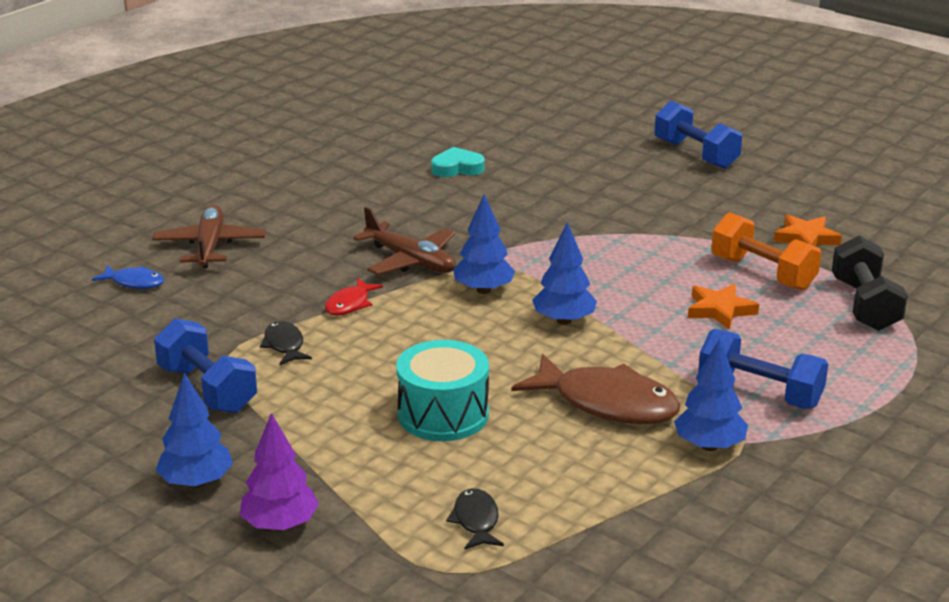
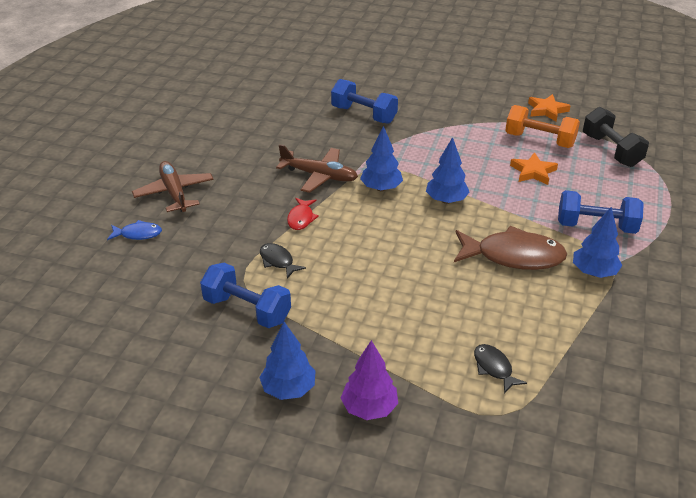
camera: 20 degrees left, 10 degrees up
(443, 414) = (418, 290): turquoise drum -> none
(457, 168) = (303, 100): turquoise heart -> none
(695, 154) = (444, 63): blue dumbbell -> blue dumbbell (364, 115)

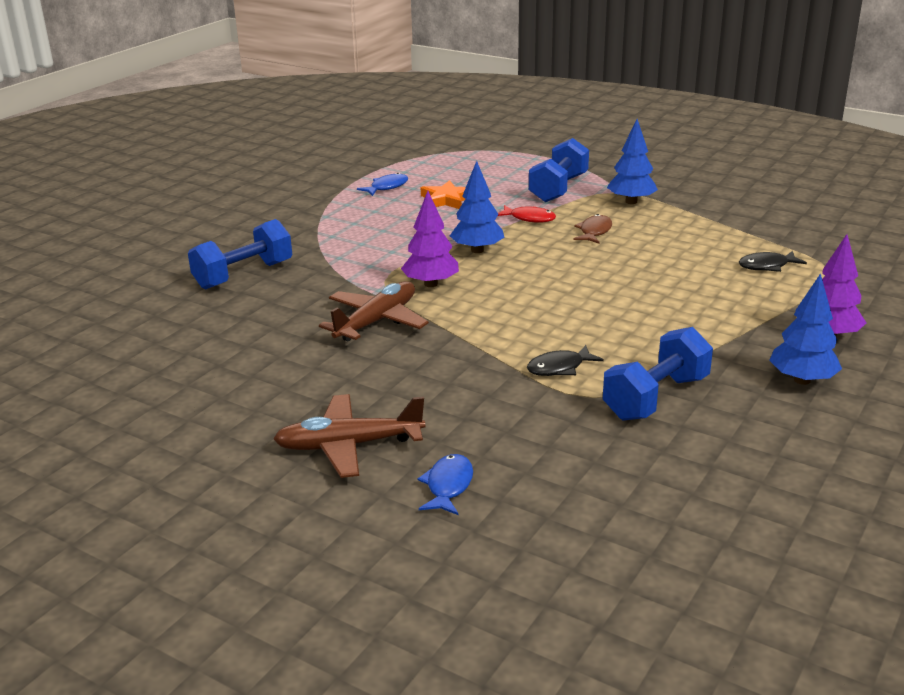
camera: 75 degrees left, 10 degrees down
(301, 218) = (470, 343): red fish -> red fish (529, 218)
(381, 188) = (431, 284): blue tree -> purple tree
(513, 256) = (594, 232): brown fish -> brown fish, size x0.49
(539, 140) = (386, 187): orange dumbbell -> blue fish
(547, 110) = (327, 174): orange star -> none
(611, 150) = (430, 160): black dumbbell -> none

